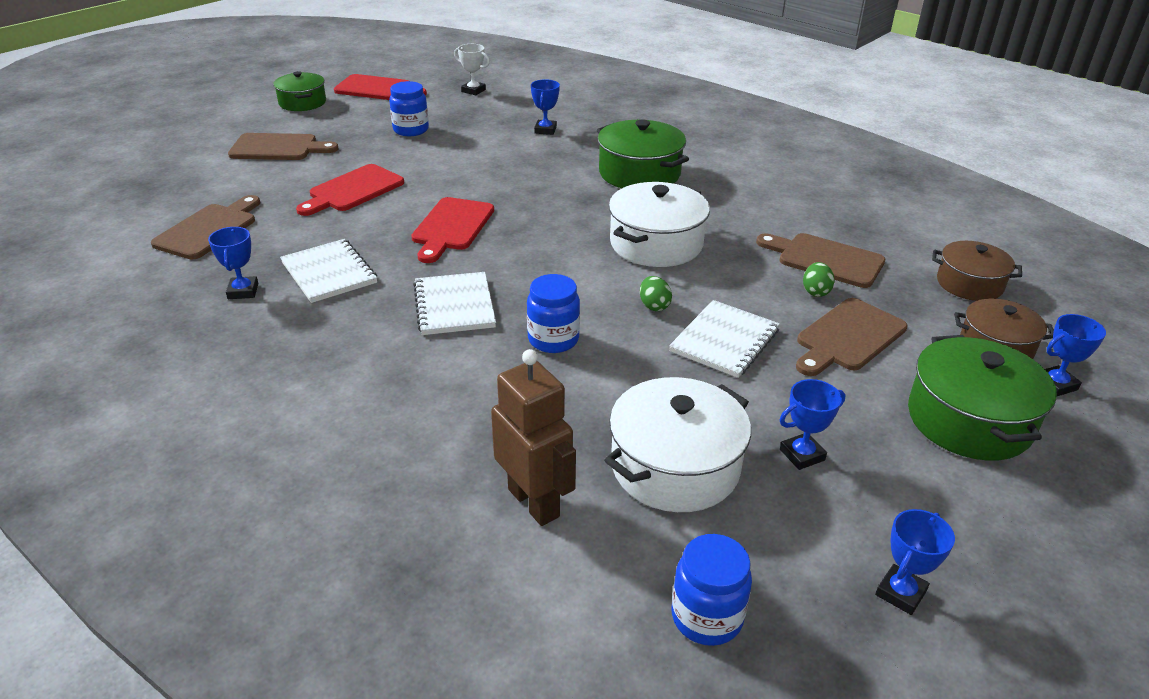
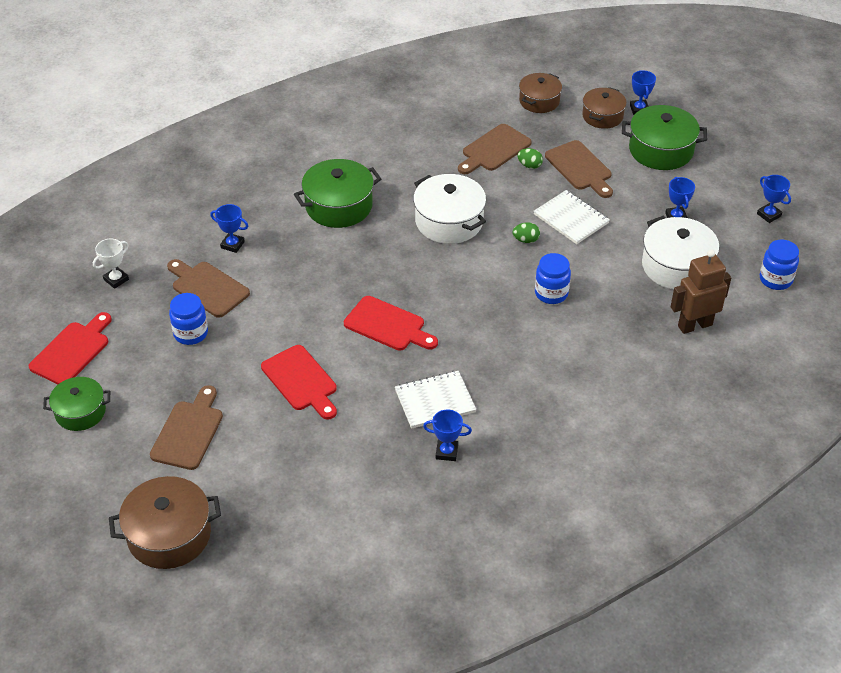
camera: 75 degrees left, 10 degrees up
(147, 158) = (169, 535): none -> brown pot
(209, 229) = (339, 478): brown cutting board -> brown cutting board (208, 288)
(454, 306) = (499, 336): white notebook -> none

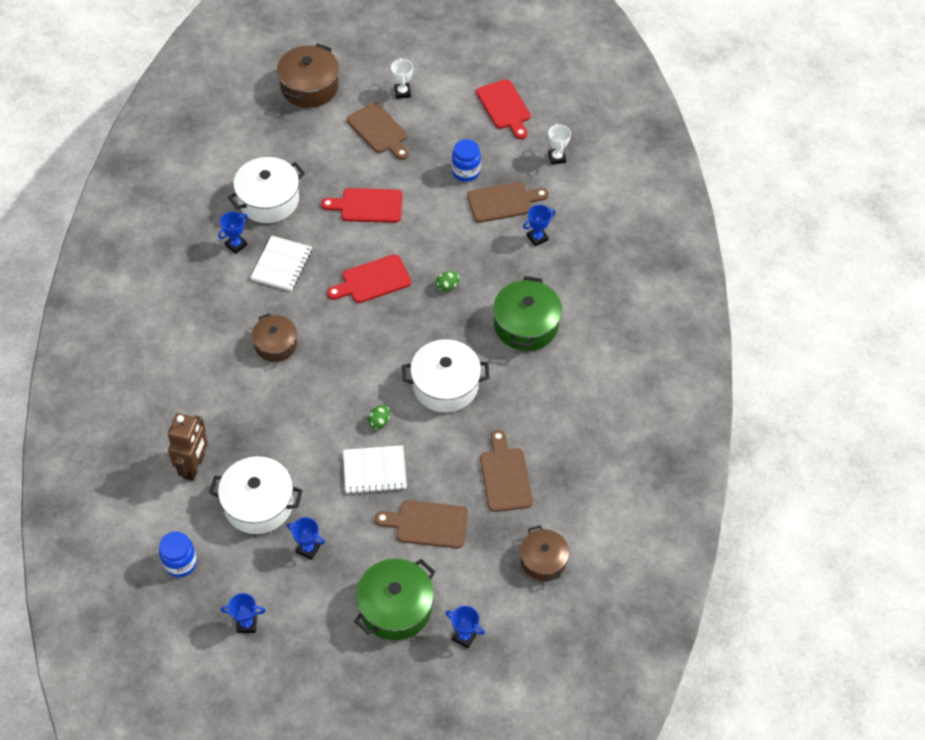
camera: 125 degrees right, 10 degrees up
(80, 412) = (445, 89): green pot -> none
(113, 445) = (402, 92): none -> white trophy
(366, 464) = (268, 200): none -> white pot
(529, 165) = (462, 488): green egg -> green egg (447, 286)
(551, 293) = (310, 398): blue jar -> none
(602, 116) = (479, 597): brown pot -> brown pot (276, 344)

